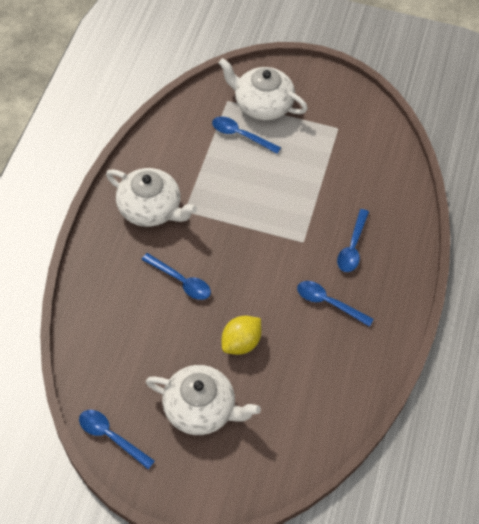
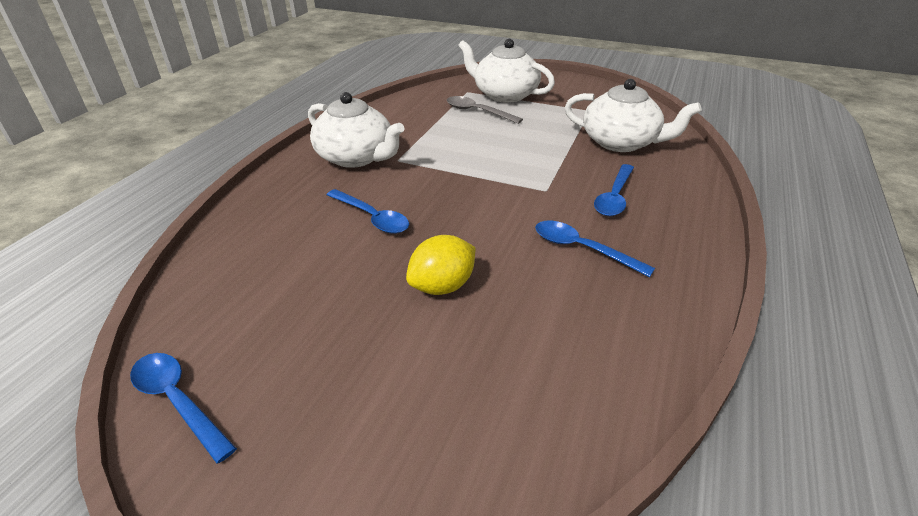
camera: 10 degrees right, 20 degrees down
(200, 408) = (353, 369): white teapot -> white teapot (621, 142)
(240, 135) = (477, 112): blue spoon -> grey spoon

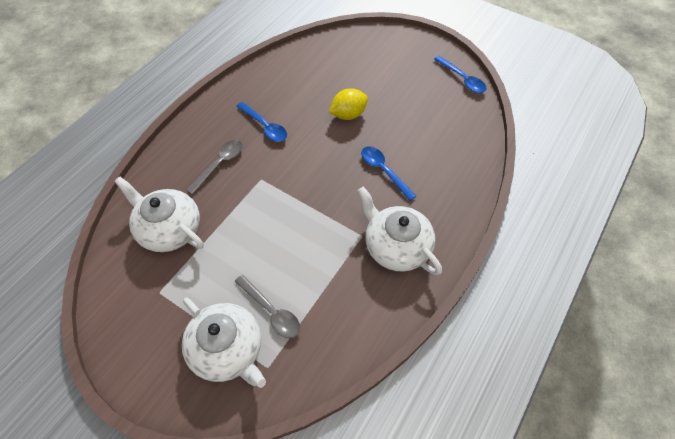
camera: 170 degrees left, 20 degrees up
(614, 197) = (220, 164): blue spoon -> grey spoon

